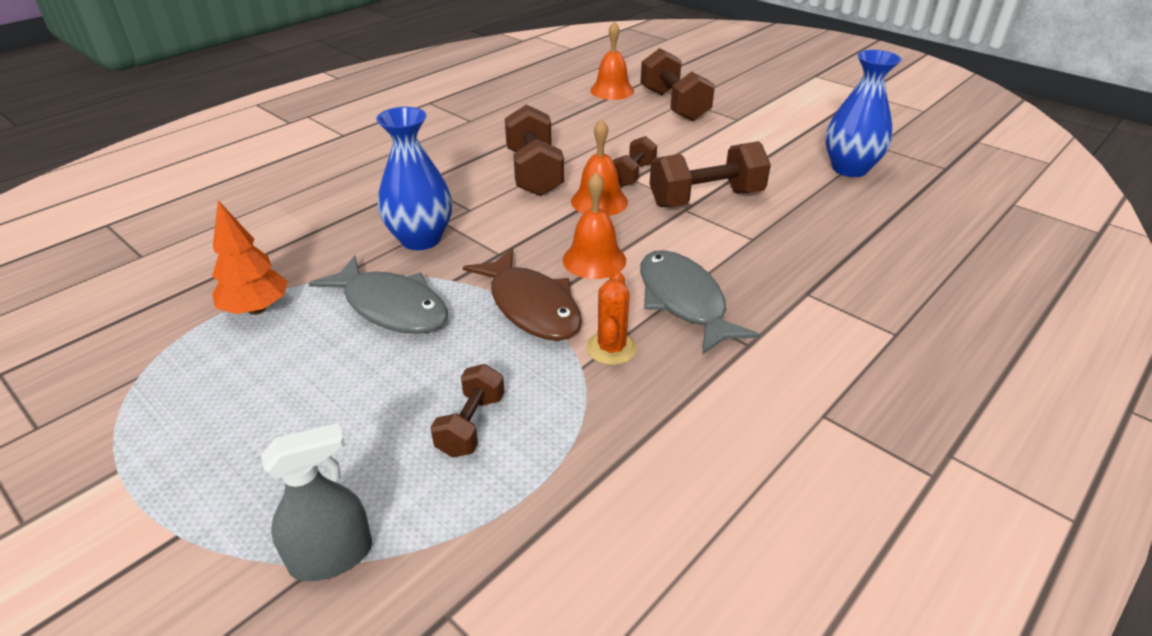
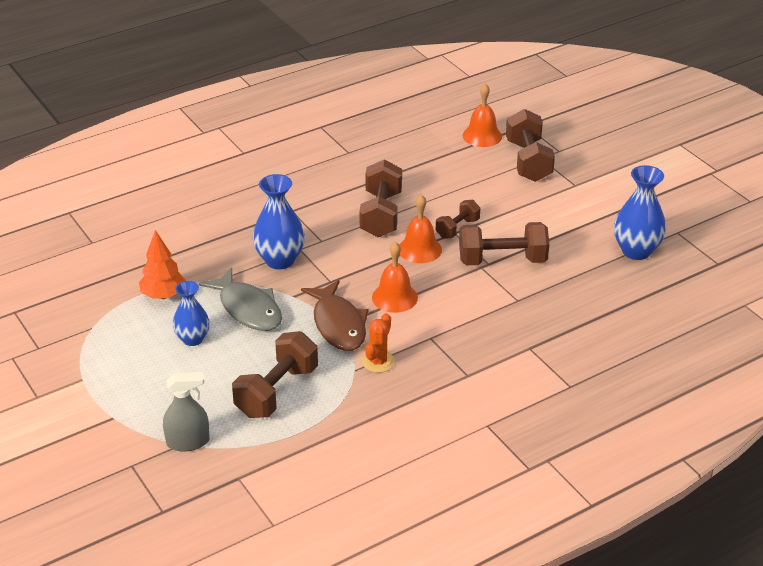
camera: 15 degrees right, 0 degrees up
(312, 365) = (192, 339): none -> blue vase
(471, 425) = (277, 391): brown dumbbell -> brown dumbbell, size x1.73
(683, 301) = (441, 339): grey fish -> none

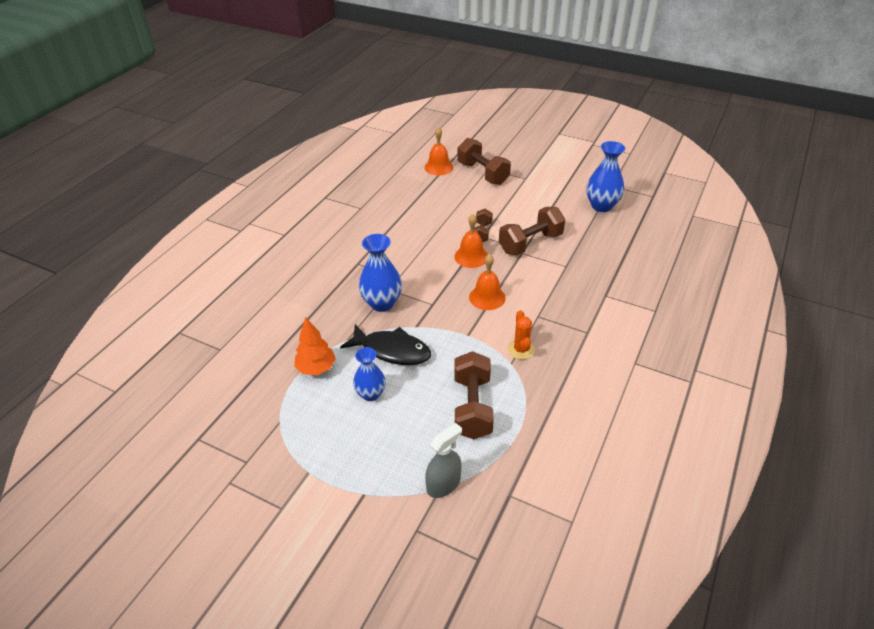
camera: 30 degrees left, 5 degrees up
(248, 309) = (392, 350): grey fish -> black fish
(338, 324) = (468, 334): brown fish -> none
(381, 214) = (423, 242): brown dumbbell -> none

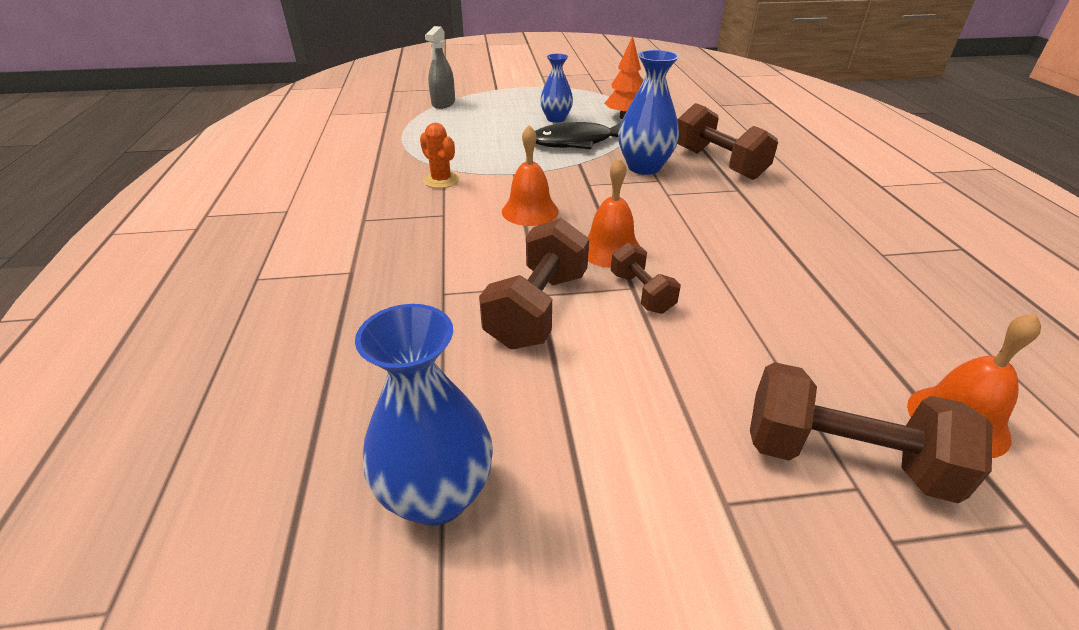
camera: 145 degrees right, 5 degrees down
(472, 407) = (457, 135): brown dumbbell -> brown dumbbell (718, 163)

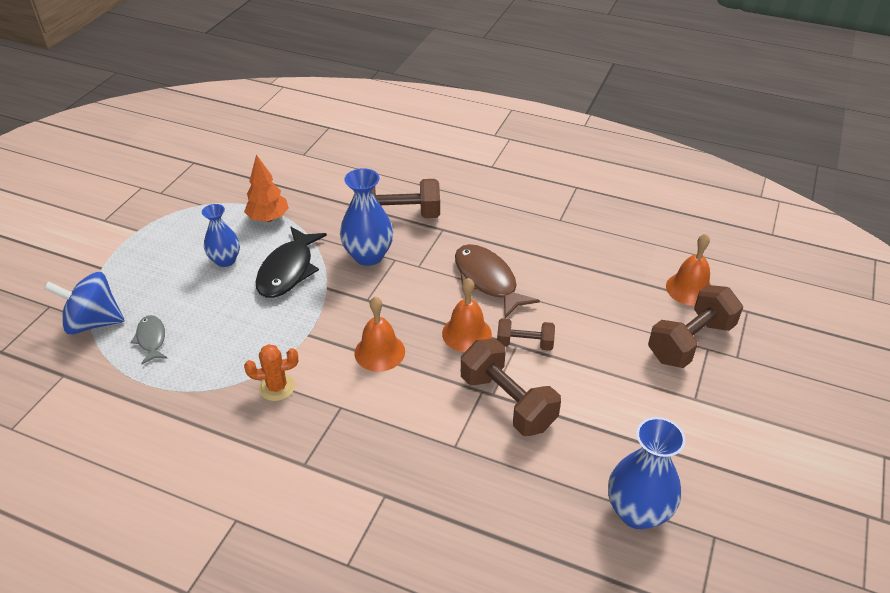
camera: 60 degrees left, 5 degrees up
(443, 103) = (93, 322): grey spray bottle -> blue spinning top
(446, 123) = (151, 339): none -> grey fish
(705, 237) = (487, 280): none -> brown fish

